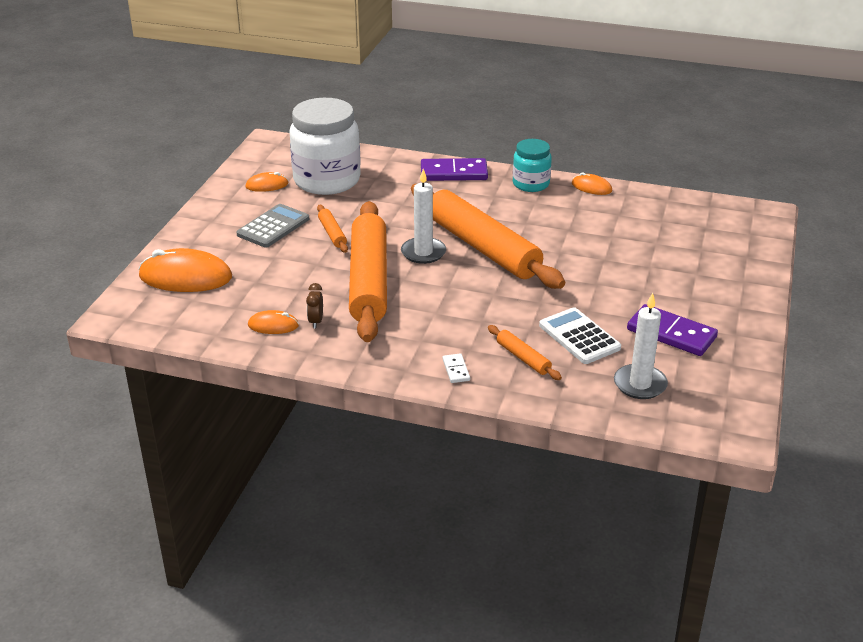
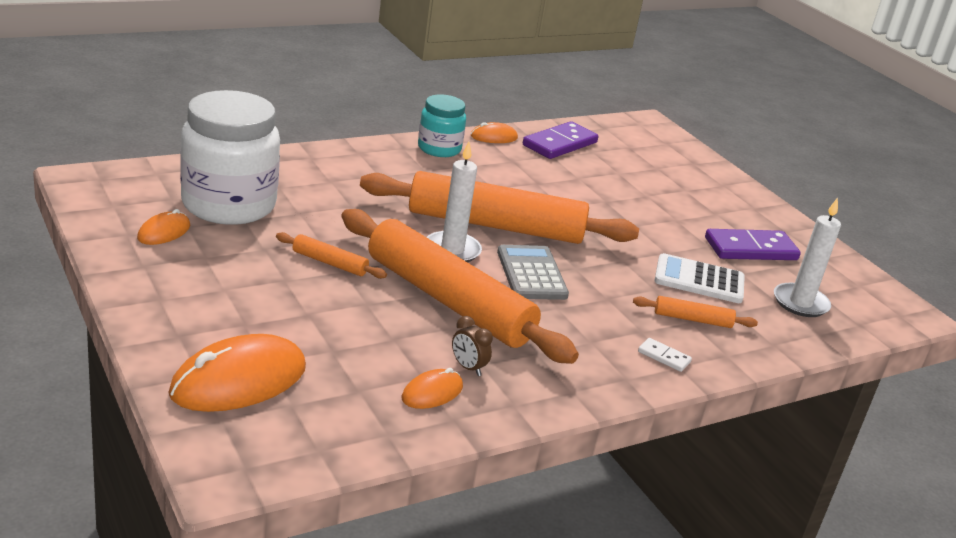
camera: 50 degrees left, 5 degrees down
(273, 227) = (251, 279): grey calculator -> grey calculator (531, 274)
(454, 173) = (351, 158): purple domino -> purple domino (560, 144)

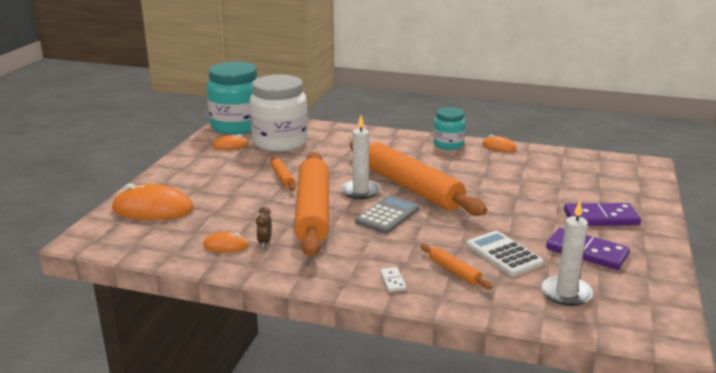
camera: 50 degrees right, 5 degrees down
(113, 194) = (237, 126): none -> turquoise jar
(560, 144) = (542, 160): purple domino -> purple domino (601, 218)

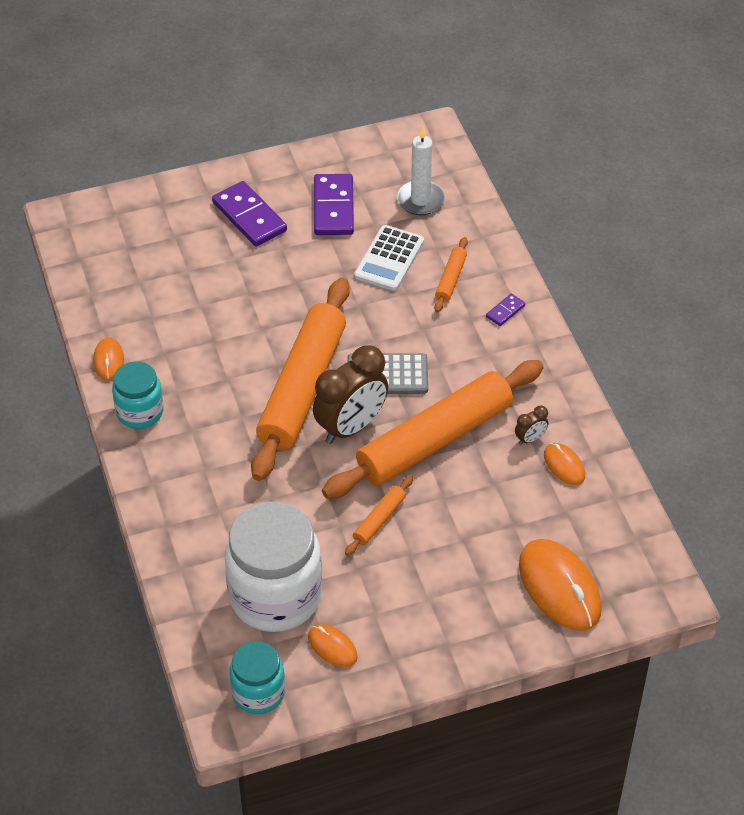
camera: 125 degrees left, 25 degrees up
(237, 126) = (258, 693): turquoise jar -> turquoise jar, size x0.55
(360, 191) = (351, 427): white candle -> brown clock
(392, 281) = (505, 311): white domino -> purple domino

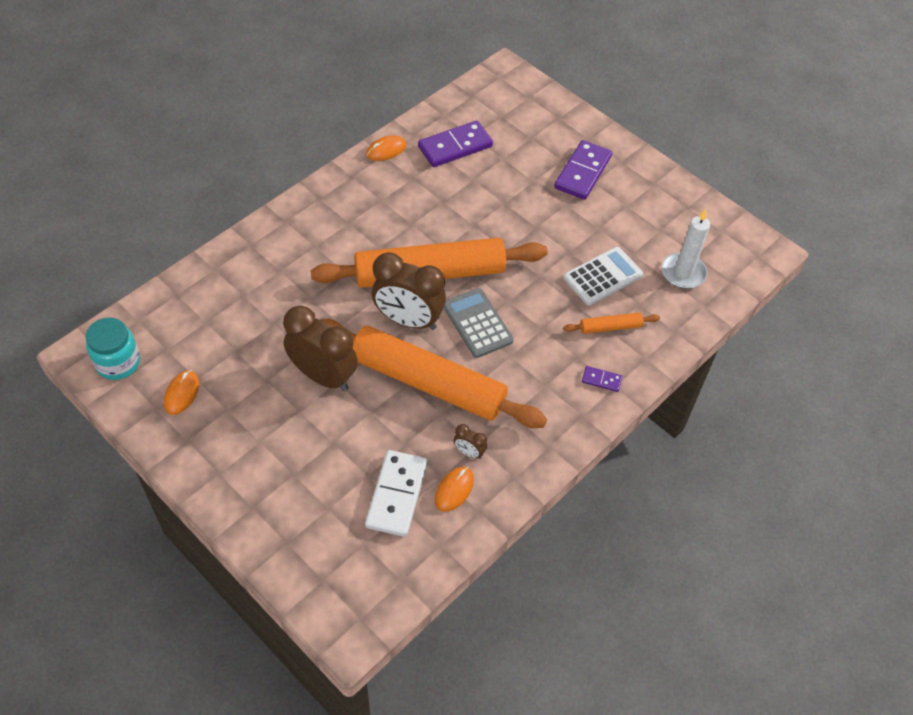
camera: 60 degrees right, 5 degrees up
(140, 412) = (348, 187): turquoise jar -> none
(275, 596) = (214, 337): white jar -> none
(333, 207) = (631, 219): purple domino -> purple domino (455, 147)
(379, 520) = (323, 376): orange rolling pin -> brown clock
(389, 259) = (603, 277): white calculator -> white calculator turned 150 degrees clockwise
(547, 510) = (397, 495): none -> white domino
(559, 587) = (317, 536): orange mouse -> none

